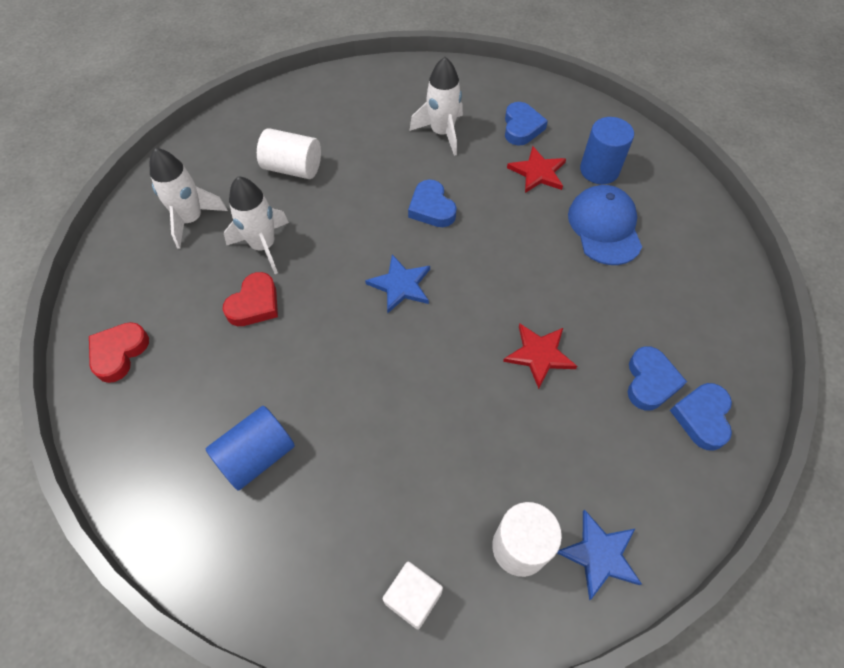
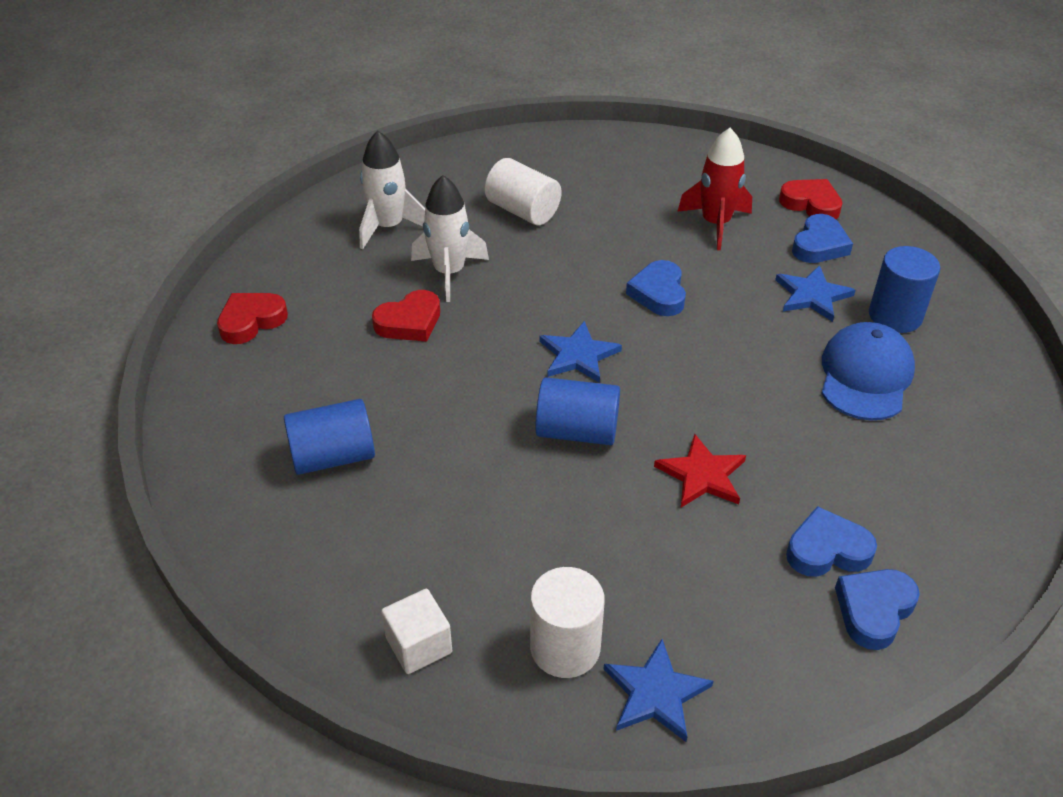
camera: 25 degrees right, 15 degrees down
(433, 353) = (577, 431): none -> blue cylinder
(442, 133) = (715, 224): white rocket -> red rocket
(499, 94) = (811, 204): none -> red heart
(538, 172) = (812, 295): red star -> blue star
(650, 381) = (827, 550): blue heart -> blue heart turned 135 degrees counterclockwise

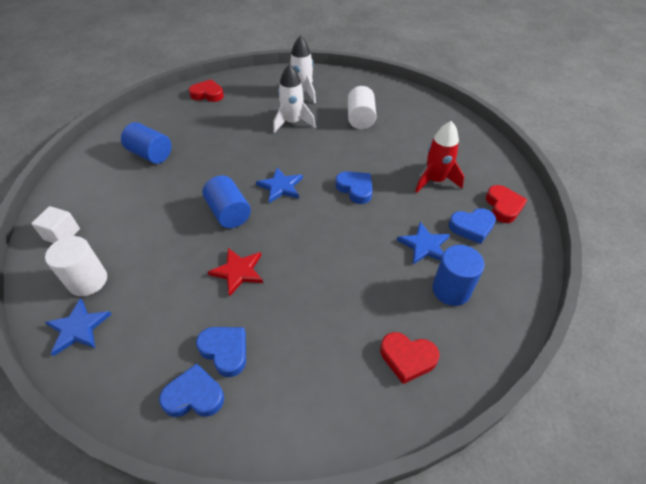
camera: 50 degrees right, 5 degrees up
(409, 322) = (249, 129): red heart -> red heart (407, 358)
(658, 293) = (355, 189): blue heart -> blue heart turned 90 degrees clockwise
(865, 376) = (382, 301): blue cap -> none

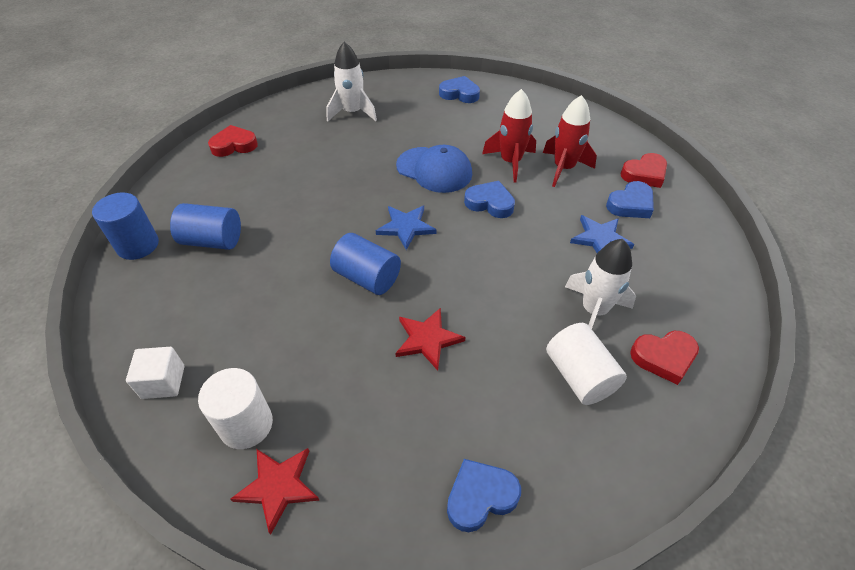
camera: 25 degrees left, 0 degrees up
(78, 328) = (278, 487): blue star -> red star
(225, 351) = (478, 432): blue heart -> blue heart (459, 94)
(292, 122) = (366, 150): white rocket -> white rocket (594, 310)
(331, 151) = (434, 170): none -> blue cap
(360, 119) = (440, 125): white cylinder -> white cylinder (579, 376)
(395, 163) = (510, 162): none -> red rocket
(451, 290) = (655, 274): blue cylinder -> blue cylinder (138, 245)
(503, 206) = (644, 174): red heart -> red heart turned 90 degrees clockwise

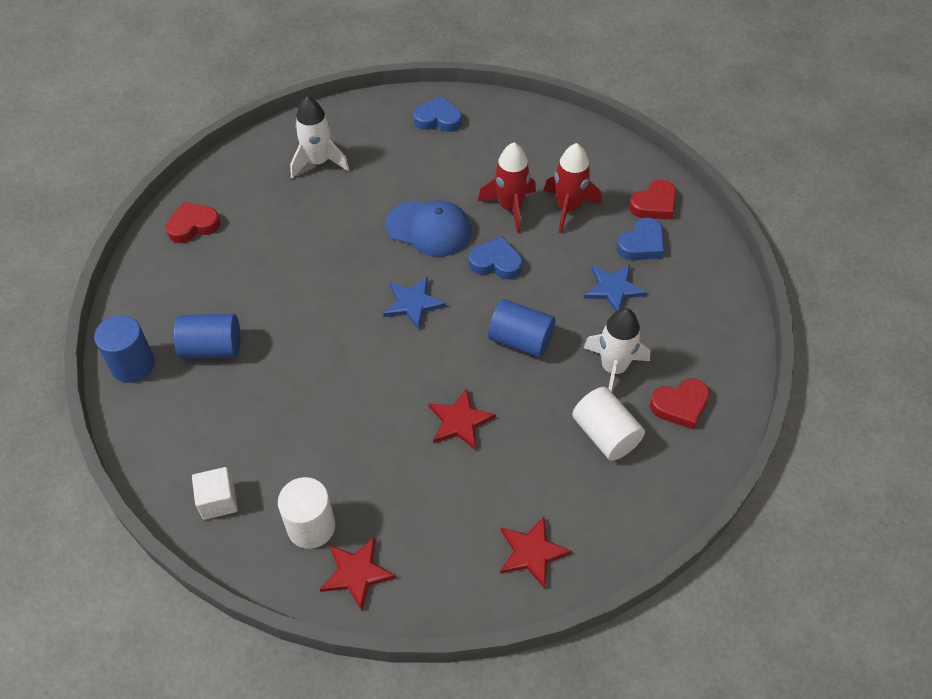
camera: 10 degrees left, 5 degrees up
(367, 277) = (386, 366): blue cylinder -> blue cylinder (520, 340)
(480, 497) = (532, 552): blue heart -> red star

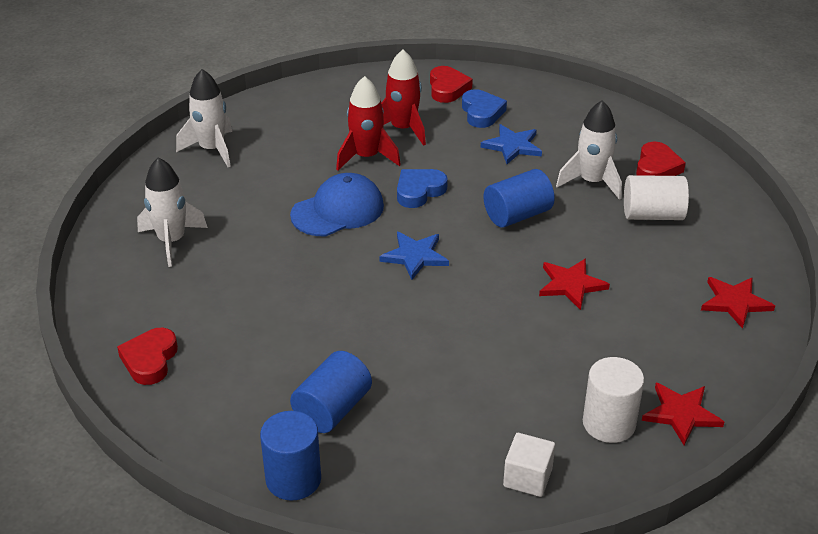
camera: 55 degrees left, 15 degrees down
(438, 119) = (212, 149): blue heart -> white rocket

